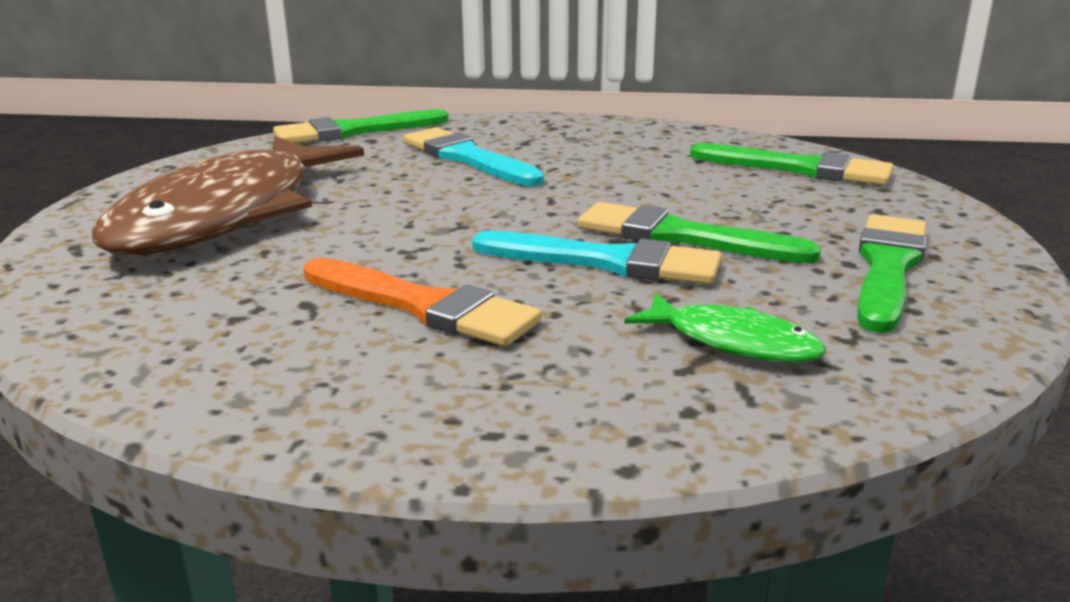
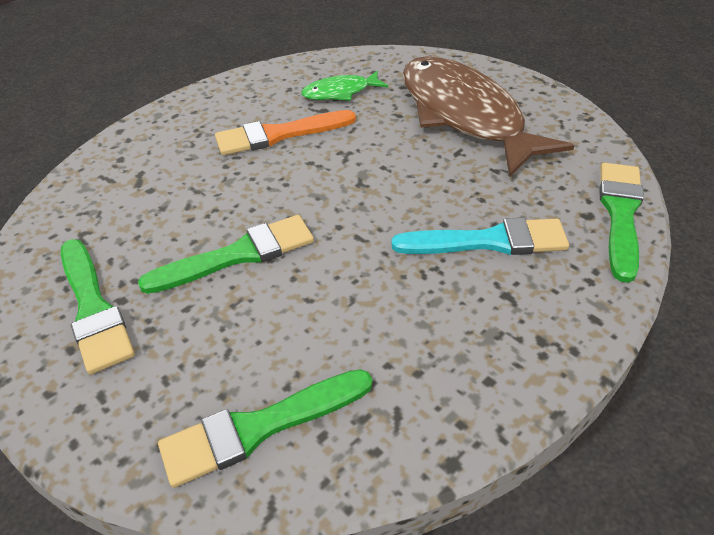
camera: 130 degrees right, 20 degrees up
(607, 262) = (247, 207): turquoise brush -> none
(733, 342) = (132, 197): green fish -> green fish (340, 92)

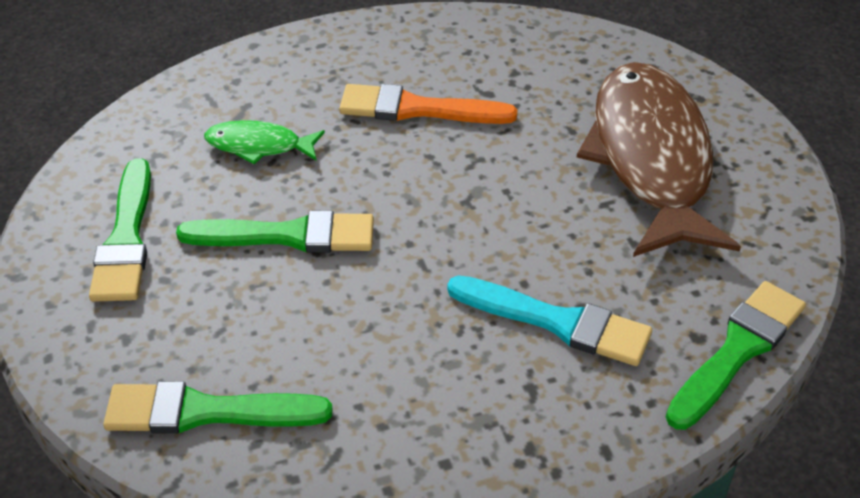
camera: 25 degrees right, 0 degrees up
(340, 92) = (523, 76): green fish -> green fish (259, 146)

